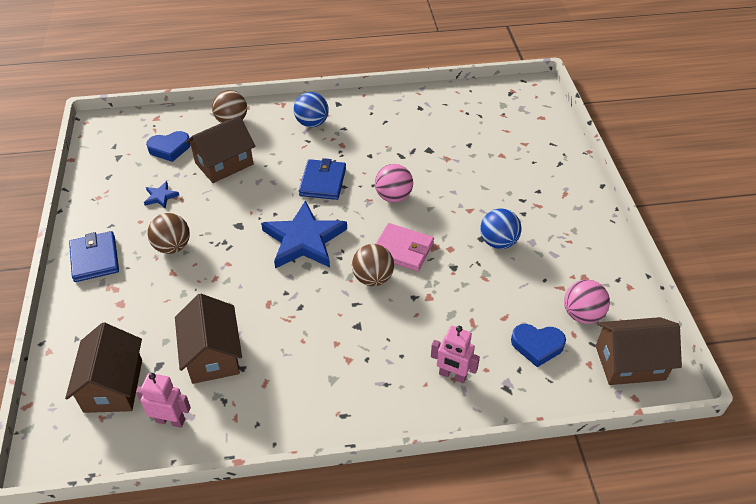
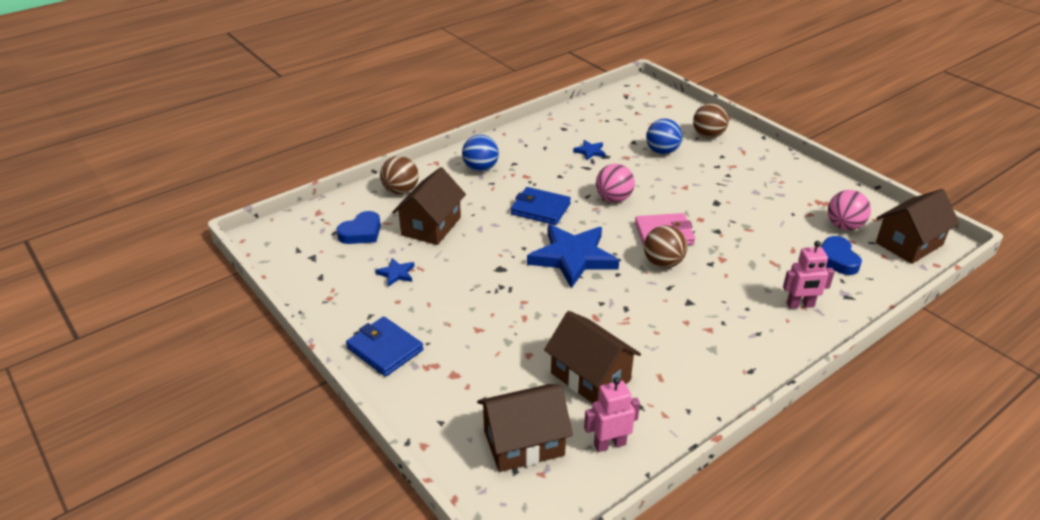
camera: 30 degrees left, 10 degrees down
(113, 385) = (523, 443): brown house -> brown house turned 75 degrees counterclockwise
(172, 247) = (455, 309): brown ball -> brown ball (708, 136)
(323, 182) = (540, 209): blue wallet -> blue wallet turned 45 degrees counterclockwise
(419, 140) = (590, 151): none -> blue star
(498, 242) = (731, 201): blue ball -> blue ball (662, 152)
(537, 346) = (837, 259): blue heart -> blue heart turned 105 degrees clockwise

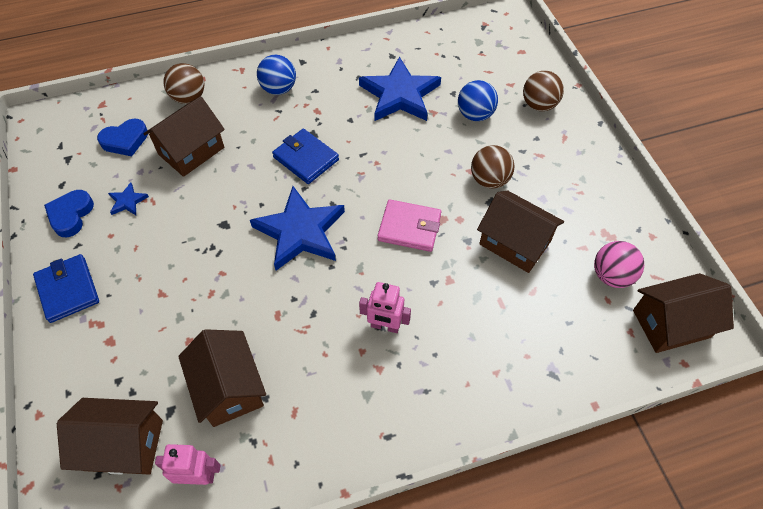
camera: 20 degrees right, 20 degrees up
(590, 151) = (400, 94): blue star -> blue star, size x2.33
(613, 199) = (386, 166): pink ball -> none
(663, 263) = (385, 267): brown ball -> brown ball (489, 180)
(755, 223) = (514, 243): none -> brown house
(800, 305) = (493, 369): pink robot -> pink robot (385, 326)
(837, 259) = (573, 319): blue heart -> blue heart (71, 215)

